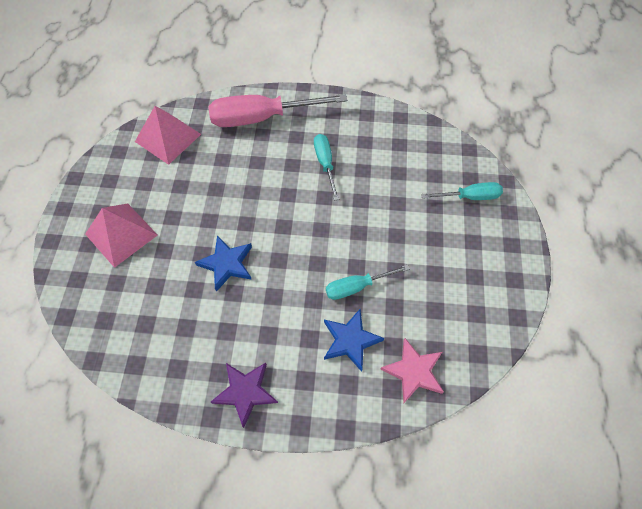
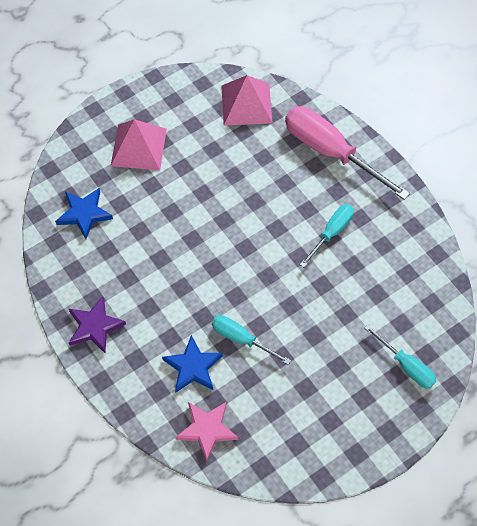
camera: 50 degrees right, 0 degrees up
(226, 264) = (178, 235): blue star -> blue star (84, 214)

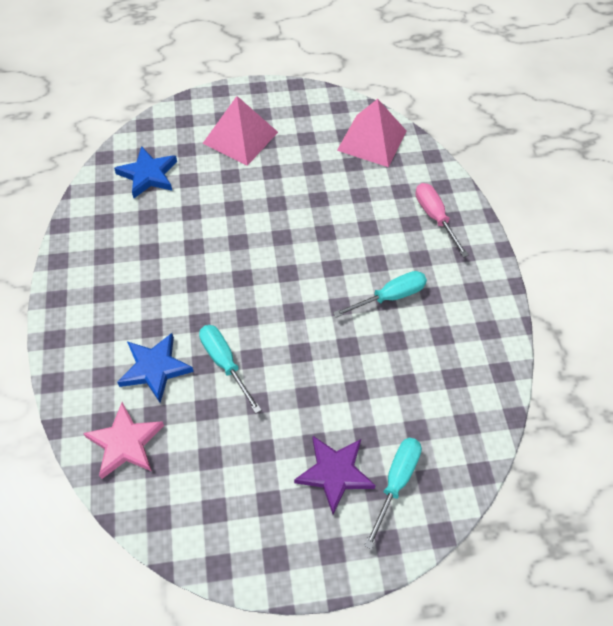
camera: 25 degrees right, 5 degrees down
(94, 326) = (85, 282): purple star -> purple star (334, 473)
(330, 152) = (435, 217): pink screwdriver -> pink screwdriver, size x0.54
(406, 366) = (396, 482): turquoise screwdriver -> turquoise screwdriver turned 135 degrees counterclockwise

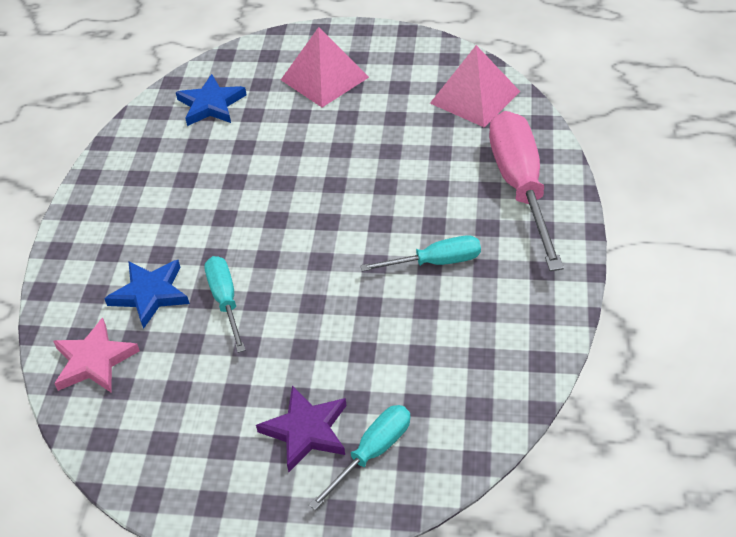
camera: 20 degrees right, 10 degrees down
(435, 217) = (520, 186): pink screwdriver -> pink screwdriver, size x1.84

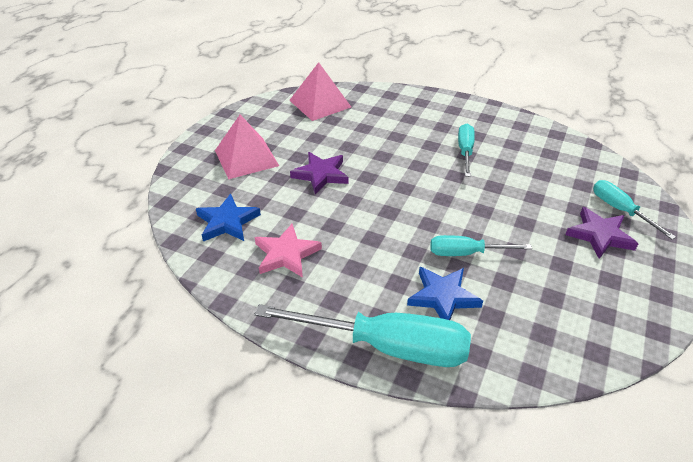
camera: 75 degrees left, 5 degrees down
(74, 266) = (386, 346): none -> turquoise screwdriver
(94, 361) = (510, 346): pink star -> pink star (286, 254)
(320, 145) = (321, 175): none -> purple star
(520, 186) = (414, 107): pink screwdriver -> none

